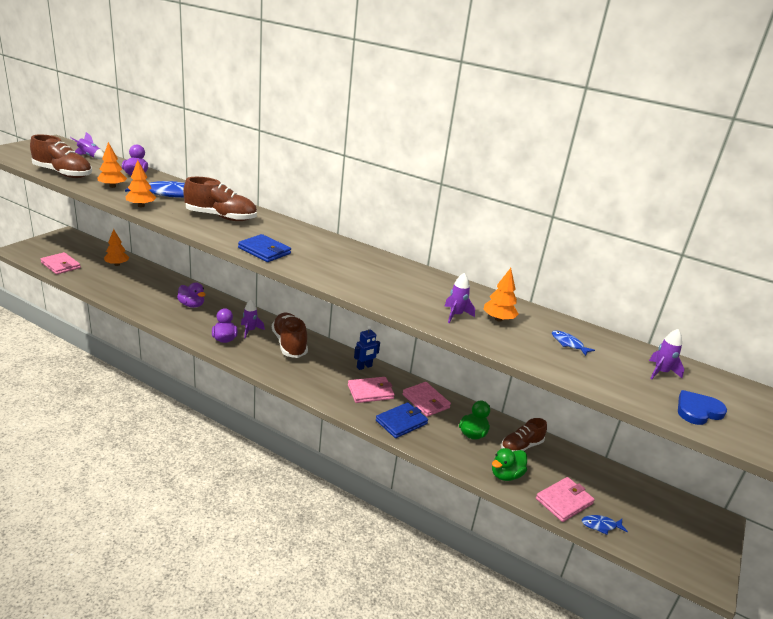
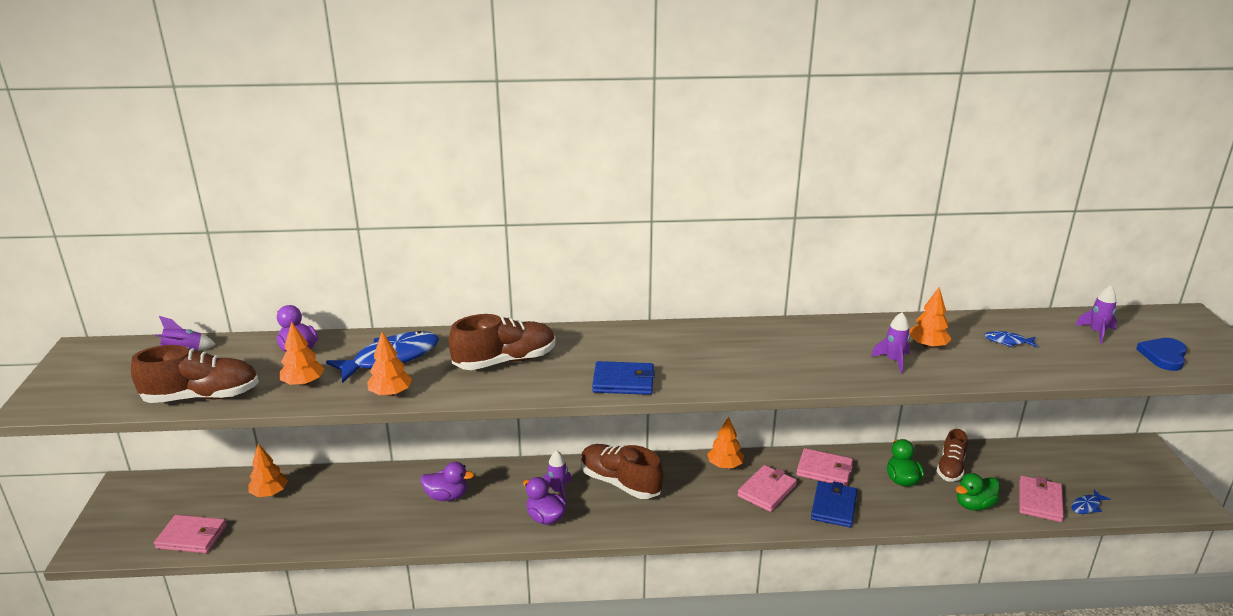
camera: 30 degrees left, 0 degrees up
(364, 367) = (725, 465): blue robot -> orange tree
(506, 475) = (974, 505): green duck -> green duck turned 45 degrees clockwise

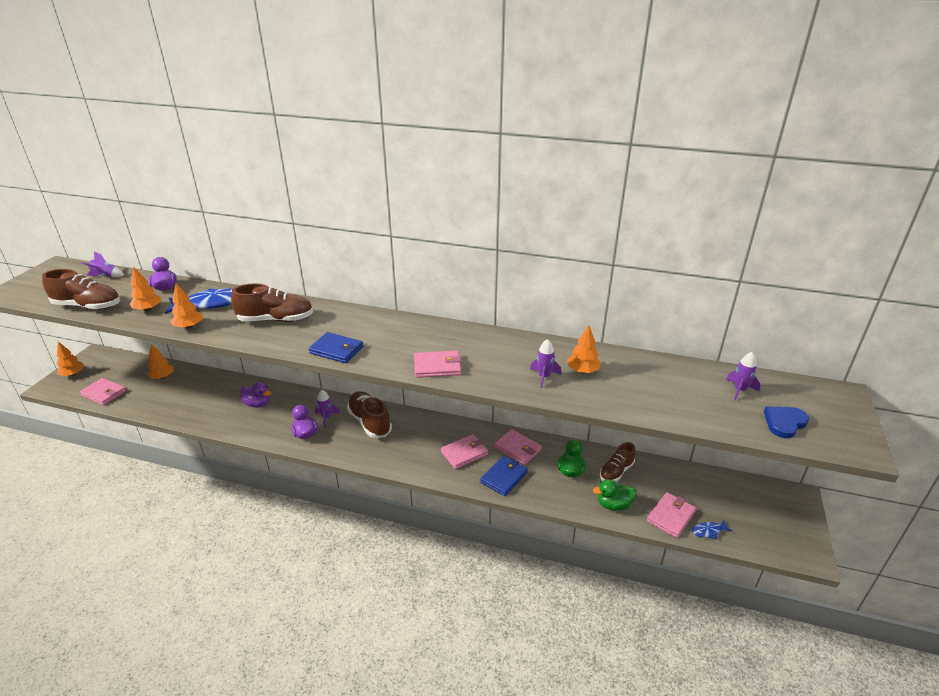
camera: 20 degrees right, 5 degrees up
(725, 465) = (448, 427): orange tree -> orange tree (73, 374)
(765, 375) = (437, 366): none -> pink wallet
(1007, 341) = (653, 381): blue fish -> none

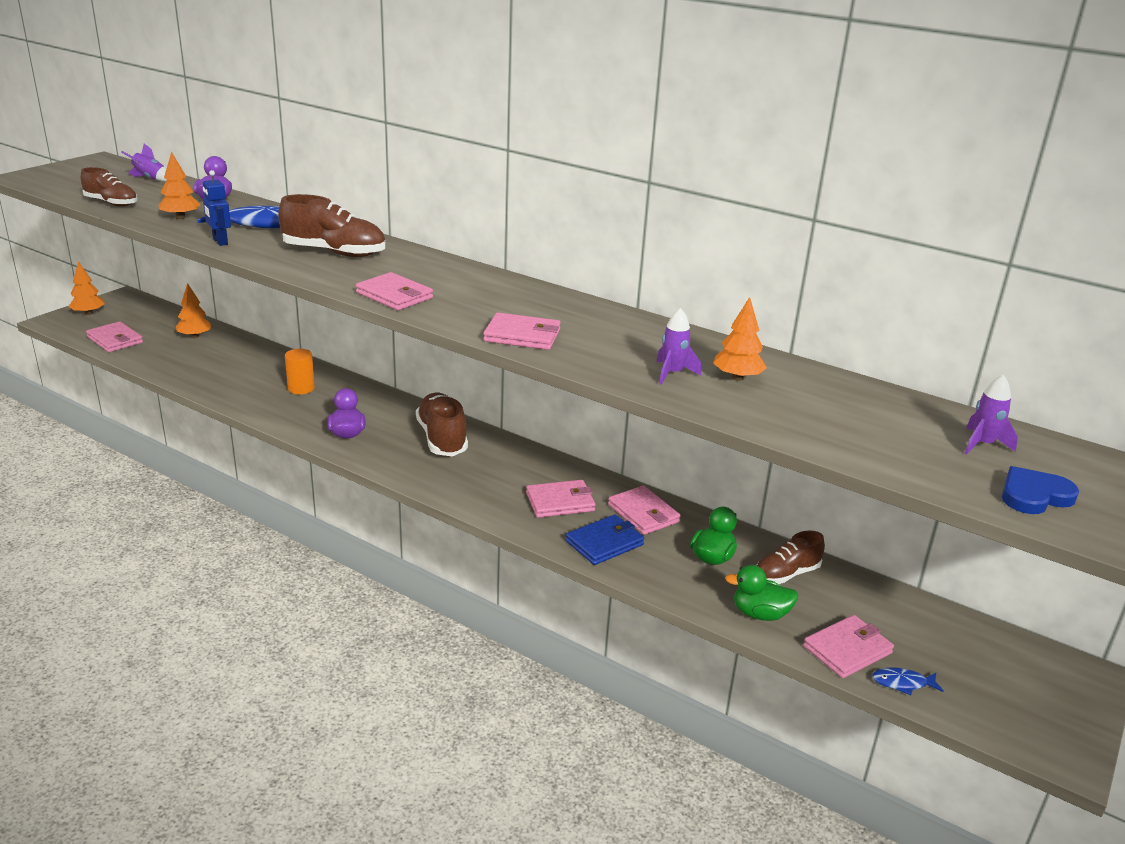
camera: 15 degrees right, 5 degrees down
(88, 306) = (111, 203): brown shoe -> brown shoe, size x0.65
(189, 326) = (220, 241): orange tree -> blue robot
(258, 404) = (301, 388): purple duck -> orange cylinder
(326, 418) = (385, 421): purple rocket -> none
(336, 350) = (394, 295): blue wallet -> pink wallet

